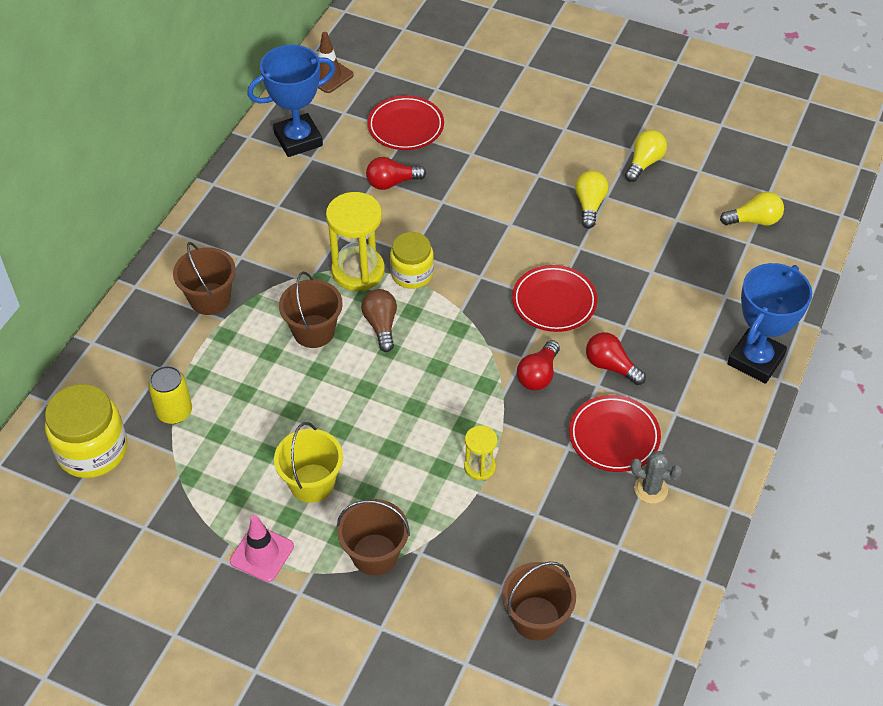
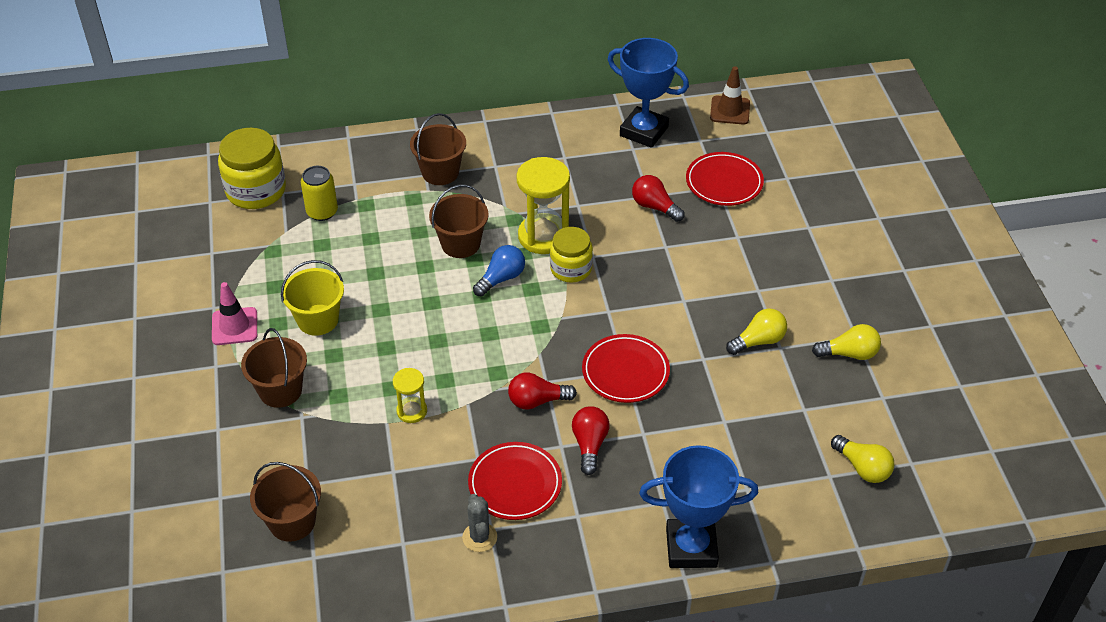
camera: 55 degrees right, 5 degrees down
(381, 325) = (501, 278): brown light bulb -> blue light bulb

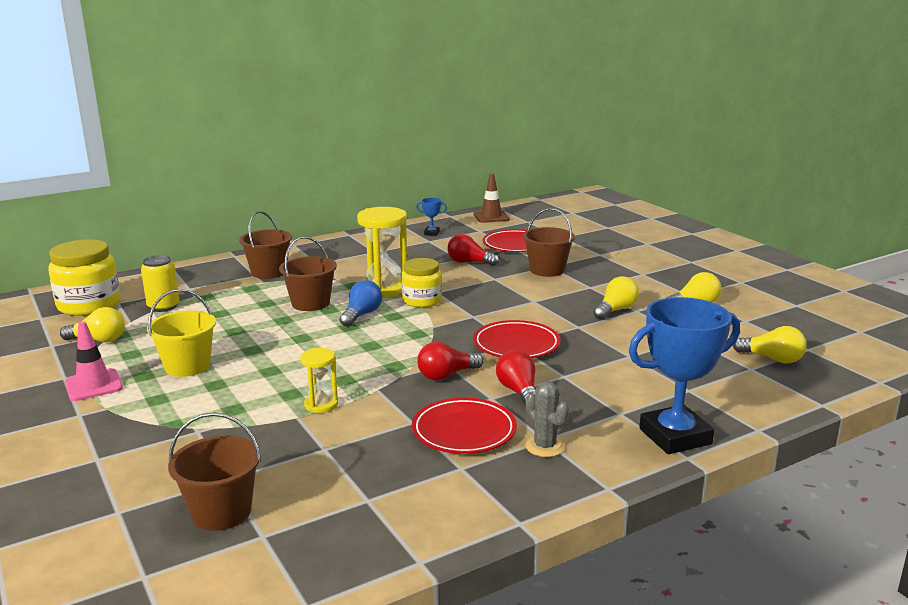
camera: 20 degrees left, 25 degrees down
(252, 255) = (98, 340): none -> yellow light bulb
(280, 390) = (164, 418): brown bucket -> brown bucket (547, 270)
(479, 537) = (453, 476): grey cactus -> grey cactus (545, 446)
(644, 131) = (432, 233): blue trophy -> blue trophy, size x0.42

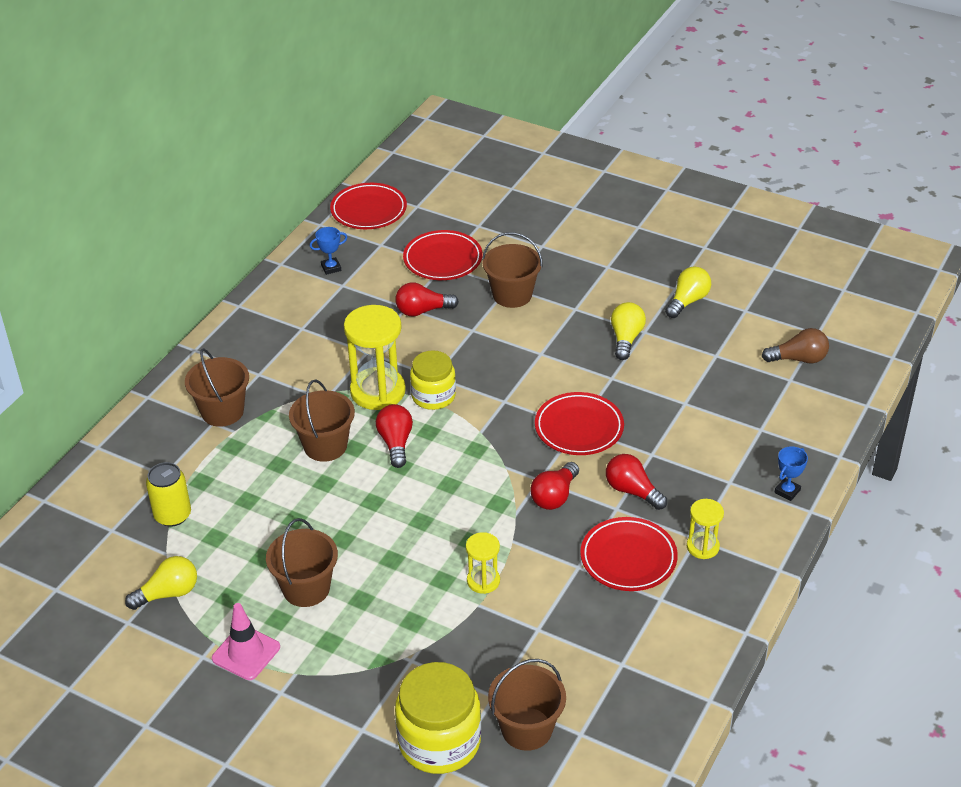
camera: 30 degrees left, 20 degrees up
(89, 305) = (84, 547): yellow jar -> yellow jar (439, 741)
(187, 366) = (306, 588): yellow bucket -> brown bucket
(361, 315) = (395, 443): blue light bulb -> red light bulb
(491, 217) = (368, 210): brown traffic cone -> red plate
(545, 446) = (702, 547): grey cactus -> yellow hourglass
(675, 436) = (787, 491): blue trophy -> blue trophy, size x0.42
(772, 359) = (798, 359): yellow light bulb -> brown light bulb

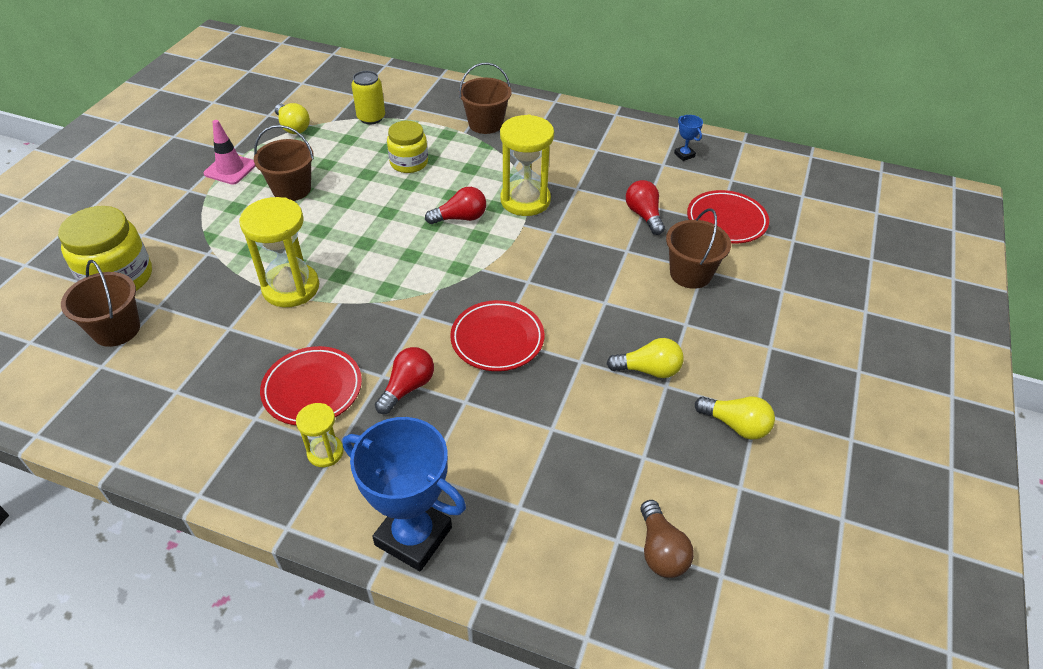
camera: 80 degrees right, 5 degrees up
(325, 446) = (452, 179): brown bucket -> none
(368, 210) = (779, 167): red plate -> none
(433, 396) = (525, 234): yellow jar -> yellow jar (409, 163)
(483, 581) = (291, 287): yellow hourglass -> yellow hourglass, size x1.87
(554, 496) = (398, 327): red light bulb -> none
(787, 491) = (413, 536): blue trophy -> blue trophy, size x2.39

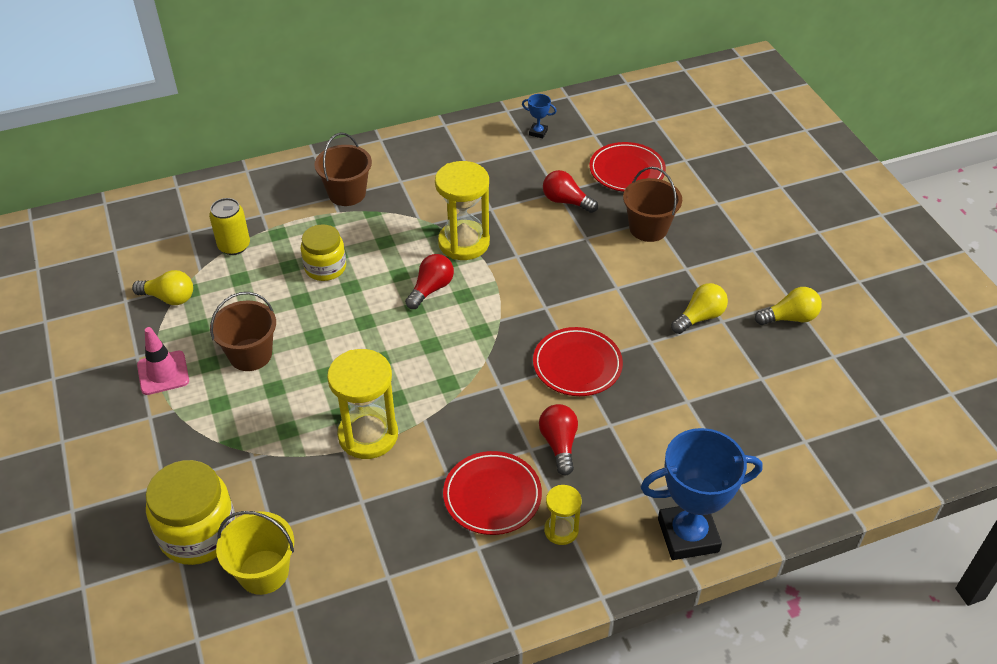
camera: 40 degrees left, 0 degrees up
(116, 329) = (263, 572): brown bucket -> yellow bucket
(661, 550) = (834, 428): brown light bulb -> none

